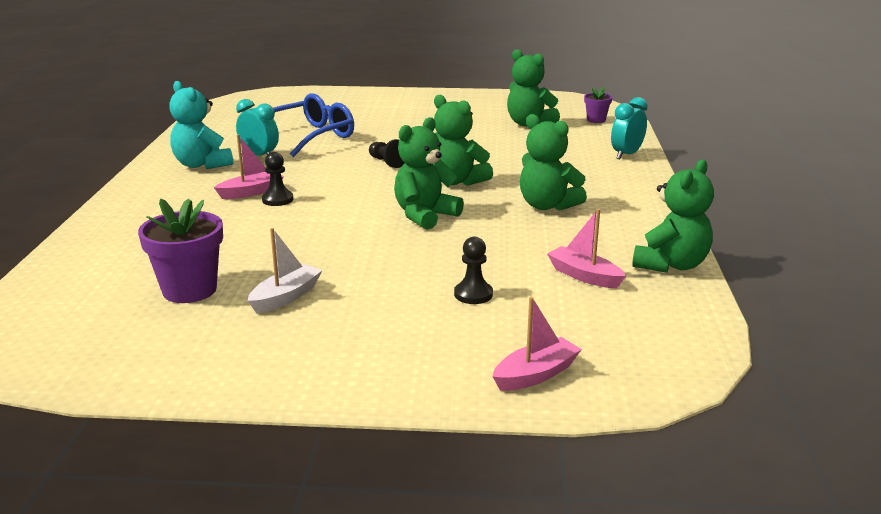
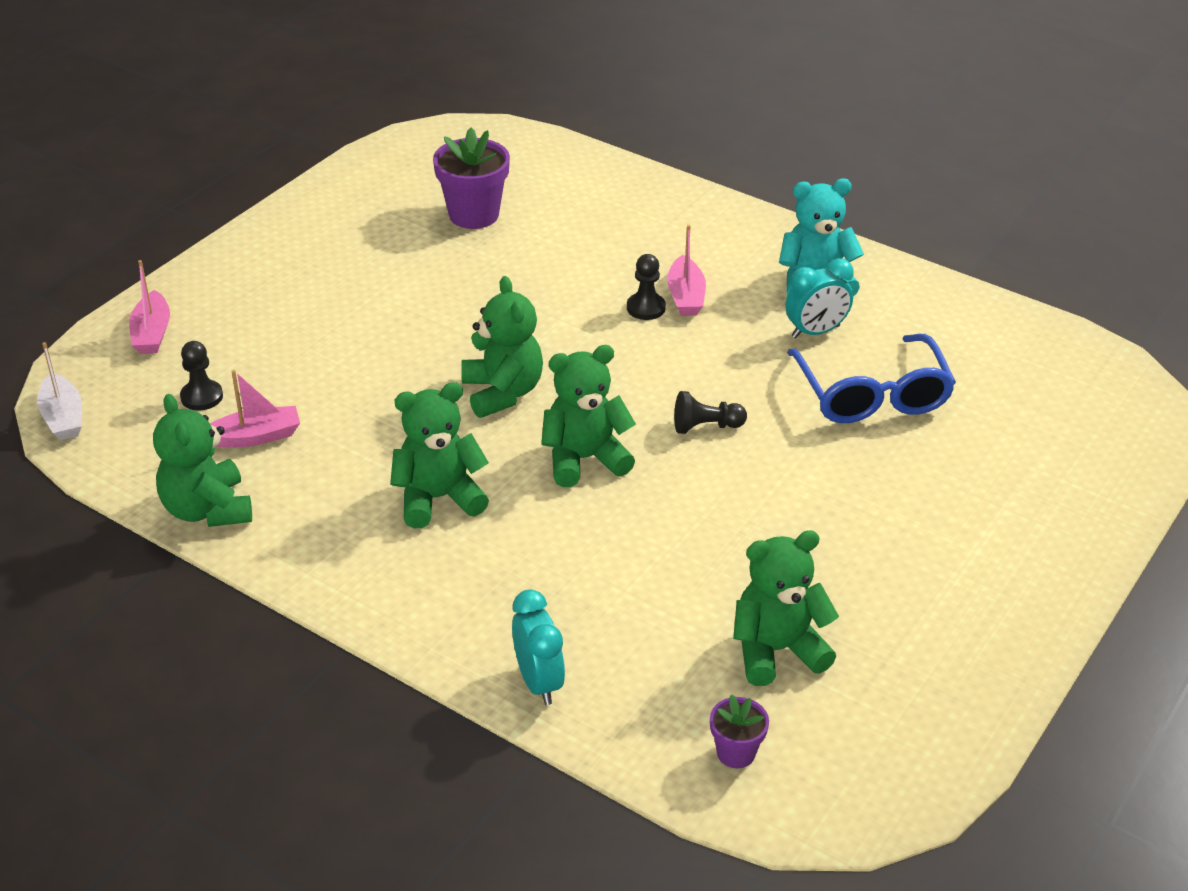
camera: 120 degrees right, 15 degrees up
(286, 297) = (408, 256): white boat -> white boat (63, 417)
(473, 294) = (300, 354): black pawn -> black pawn (202, 397)

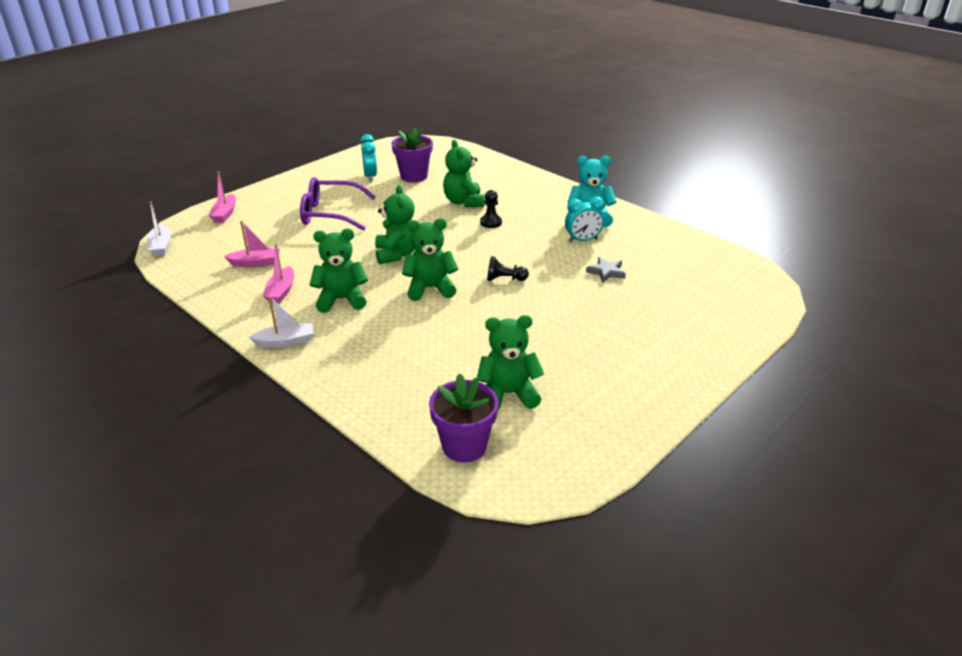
camera: 10 degrees right, 5 degrees down
(202, 397) = (236, 243): black pawn -> none
(207, 510) = (215, 294): green teddy bear -> green teddy bear (464, 202)
(349, 315) = (330, 214): none -> purple glasses
(373, 594) = (285, 342): none -> white boat
(538, 682) = (360, 395): turquoise clock -> turquoise clock (370, 176)
(685, 296) = (514, 219): pink boat -> pink boat (281, 291)
(736, 753) = (464, 446): purple flower pot -> purple flower pot, size x1.83
(872, 395) = (606, 272): blue glasses -> grey star

